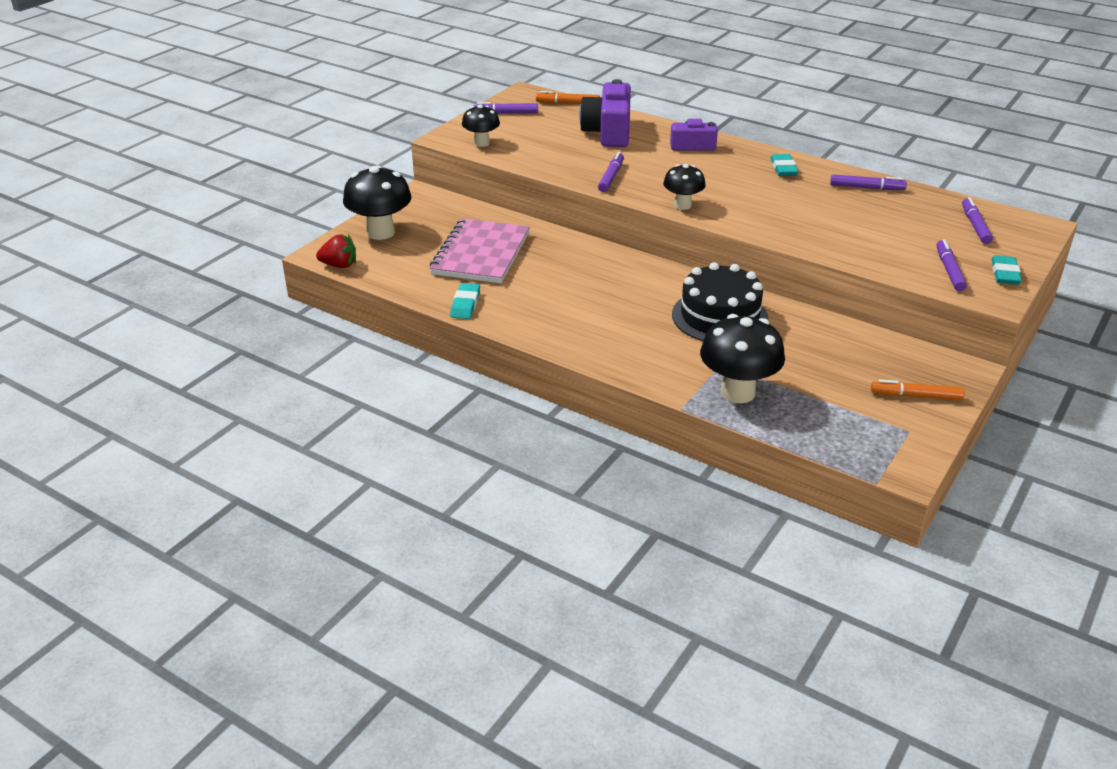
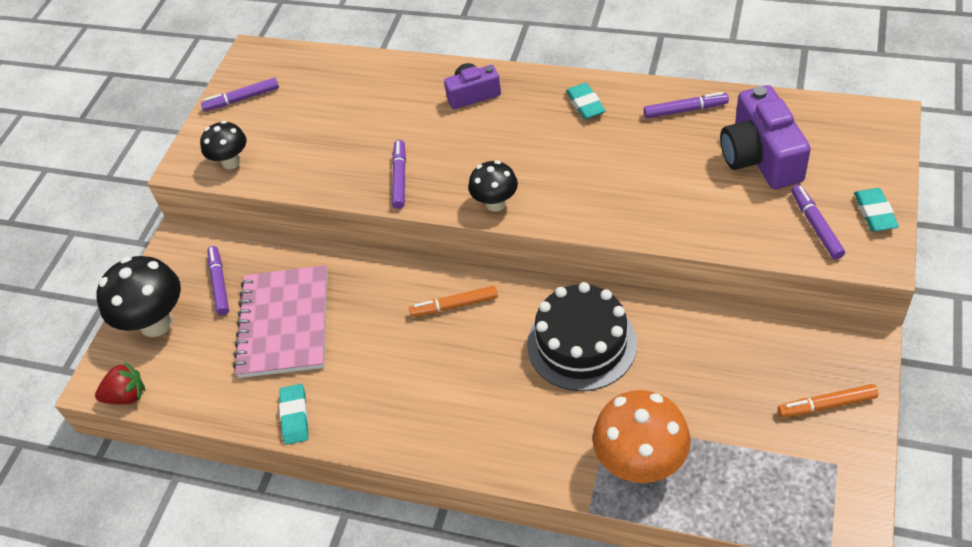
camera: 10 degrees left, 15 degrees up
(567, 103) = (308, 59): orange marker -> orange marker (454, 306)
(608, 132) = (371, 98): purple camera -> purple camera (760, 157)
(737, 392) = (640, 464): black mushroom -> orange mushroom
(975, 226) = (818, 140): purple marker -> purple marker (219, 284)

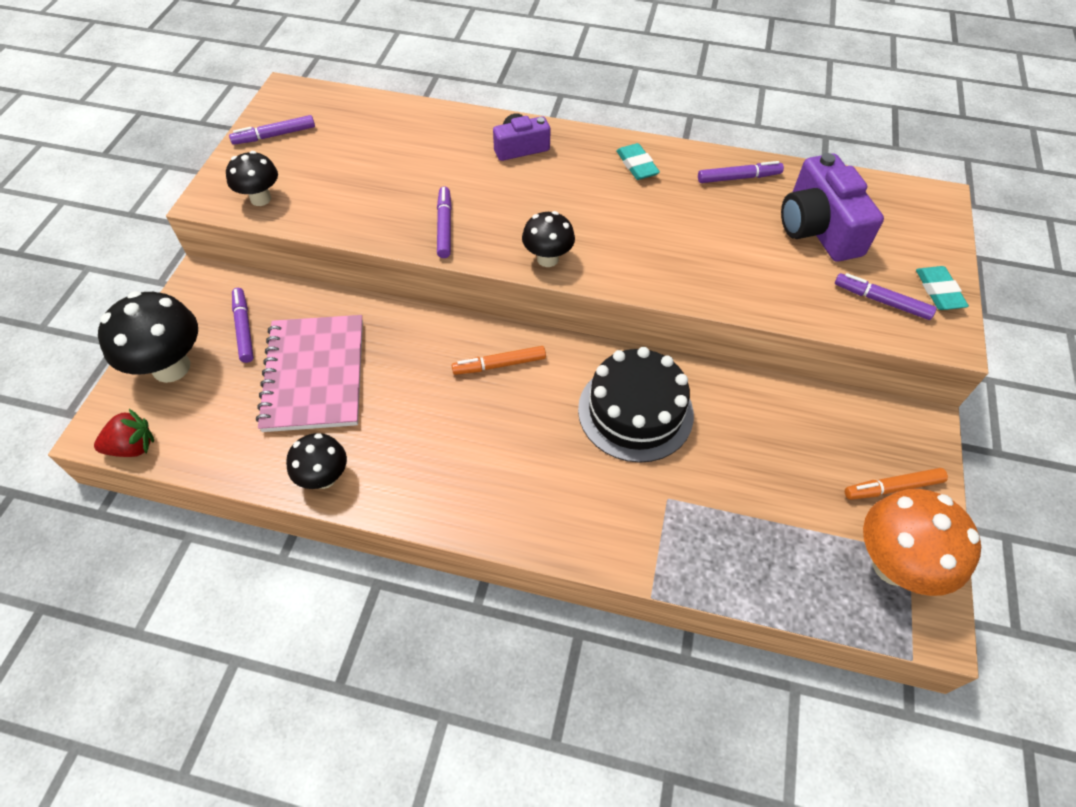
camera: 10 degrees left, 5 degrees up
(295, 416) = (324, 478): turquoise eraser -> black mushroom
(640, 464) = (704, 544): orange mushroom -> orange mushroom (893, 565)
(816, 226) = (881, 301): purple marker -> purple marker turned 45 degrees counterclockwise

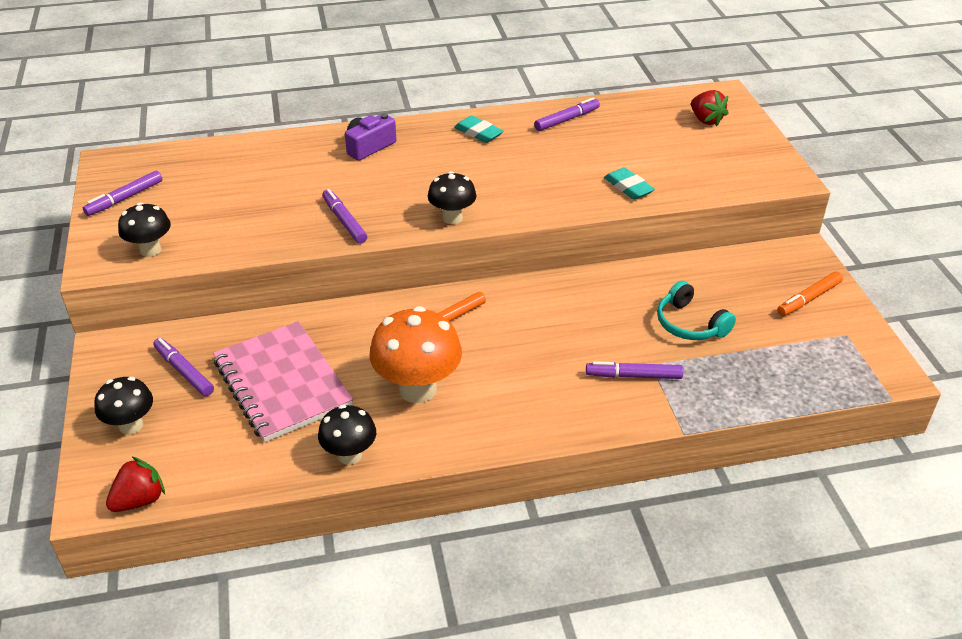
camera: 25 degrees left, 15 degrees down
(171, 367) = (131, 425): black mushroom -> black mushroom, size x0.60
(635, 411) = (585, 315): black cake -> none
(739, 466) = (690, 324): none -> turquoise headphones
(818, 228) = (651, 136): purple camera -> none
(881, 301) = (728, 170): purple marker -> purple marker (633, 376)
(893, 565) = (841, 347): orange mushroom -> orange mushroom (417, 389)
(895, 227) = (706, 120): none -> red strawberry
(939, 291) = (764, 152): turquoise eraser -> turquoise eraser (628, 187)

